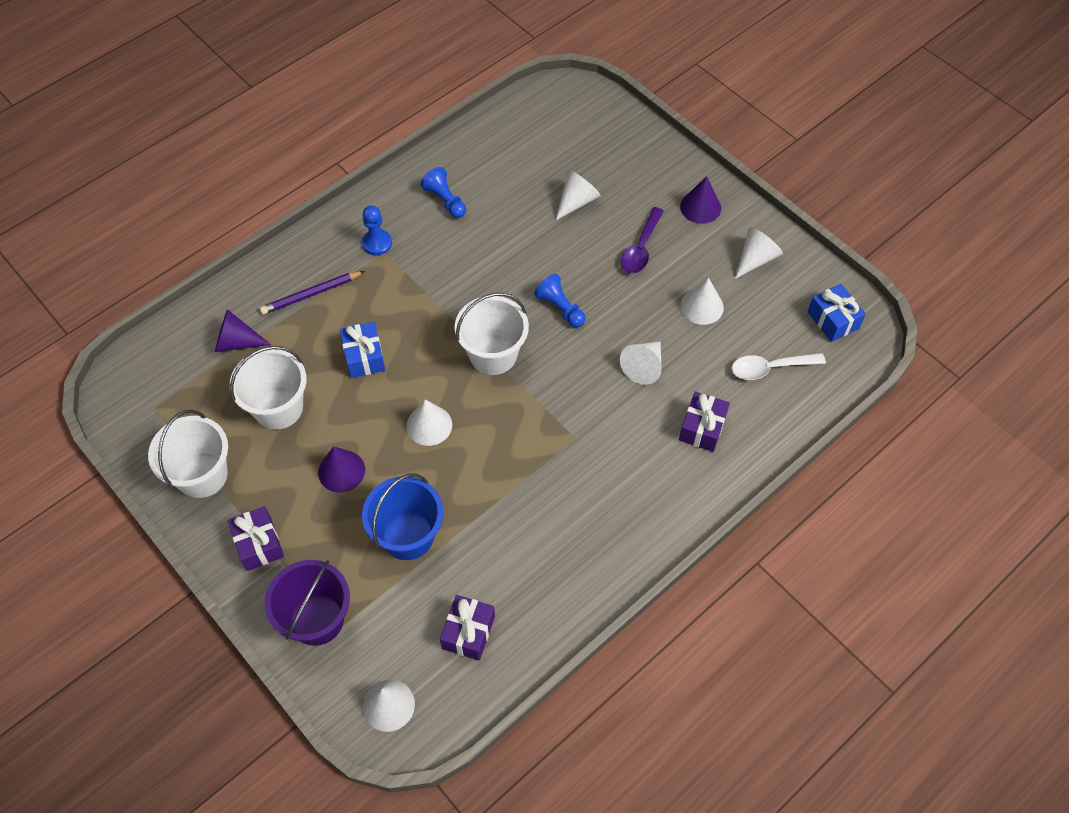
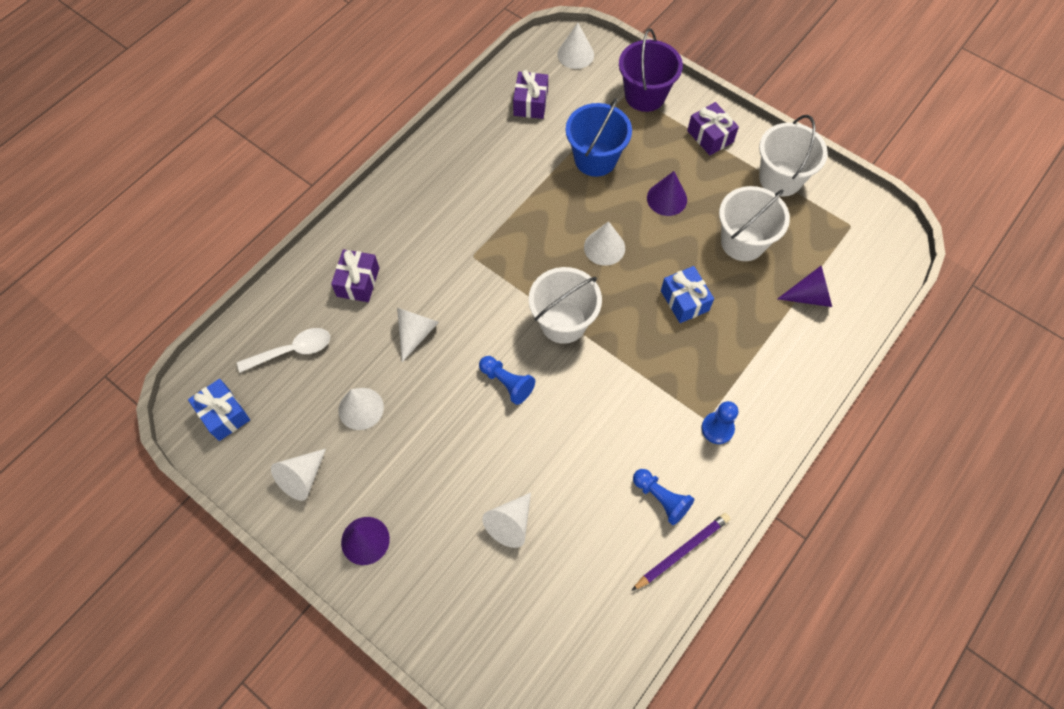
camera: 170 degrees right, 5 degrees up
(311, 294) = (762, 357): purple pencil -> purple pencil (682, 551)
(641, 248) = (430, 470): purple spoon -> none

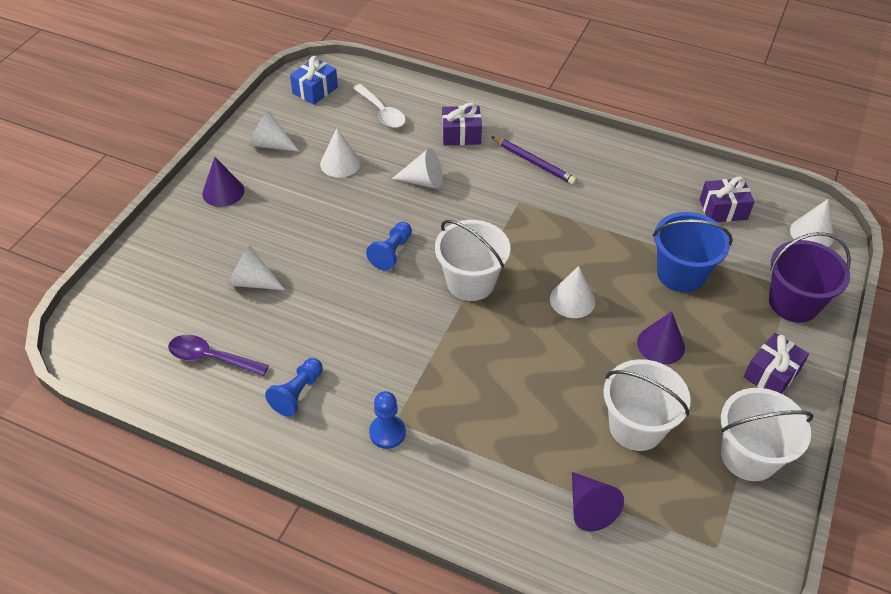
camera: 75 degrees right, 15 degrees down
(602, 576) = (211, 358): none -> purple spoon
(682, 551) = (244, 420): purple pencil -> purple pencil (534, 163)
(684, 300) = (534, 380): blue gift -> none

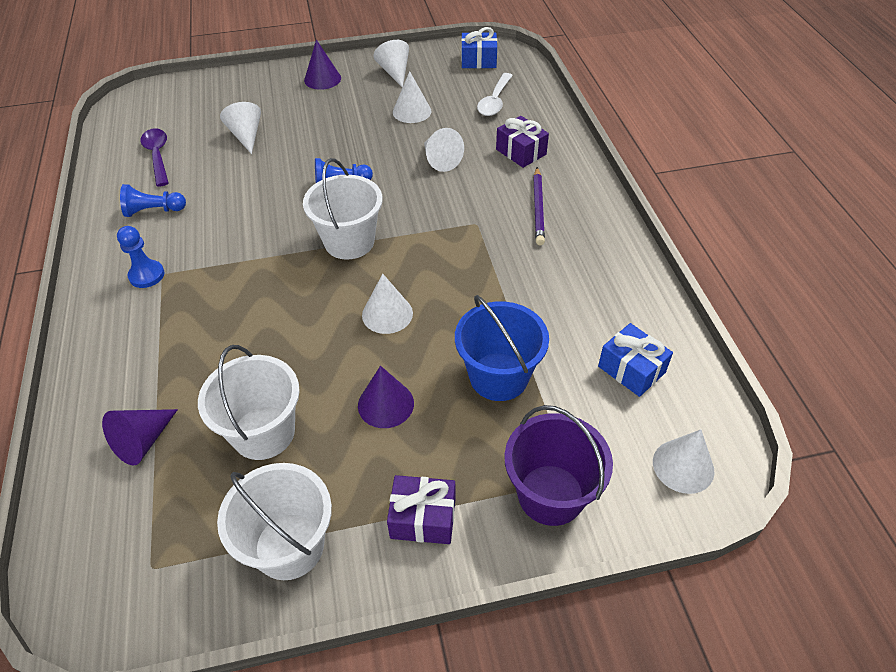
camera: 55 degrees right, 0 degrees up
(723, 209) = (631, 369): purple gift -> blue gift

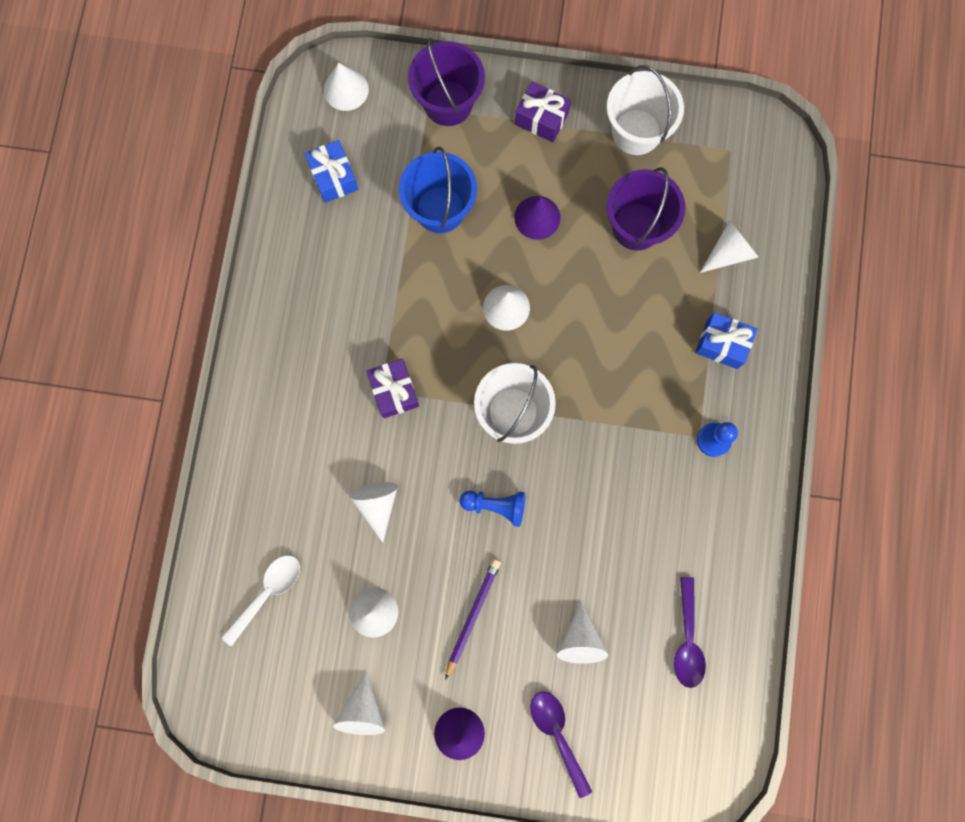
camera: 160 degrees left, 30 degrees up
(143, 441) = (728, 252): purple cone -> white cone
(154, 211) = (699, 537): blue pawn -> none
(251, 94) = (557, 734): none -> purple spoon
(263, 432) = (636, 226): white bucket -> purple bucket
(478, 60) = (245, 695): blue gift -> blue gift (722, 344)
(521, 152) = (284, 483): purple gift -> purple gift (394, 391)
(538, 208) = (312, 388): purple pencil -> purple pencil (473, 615)

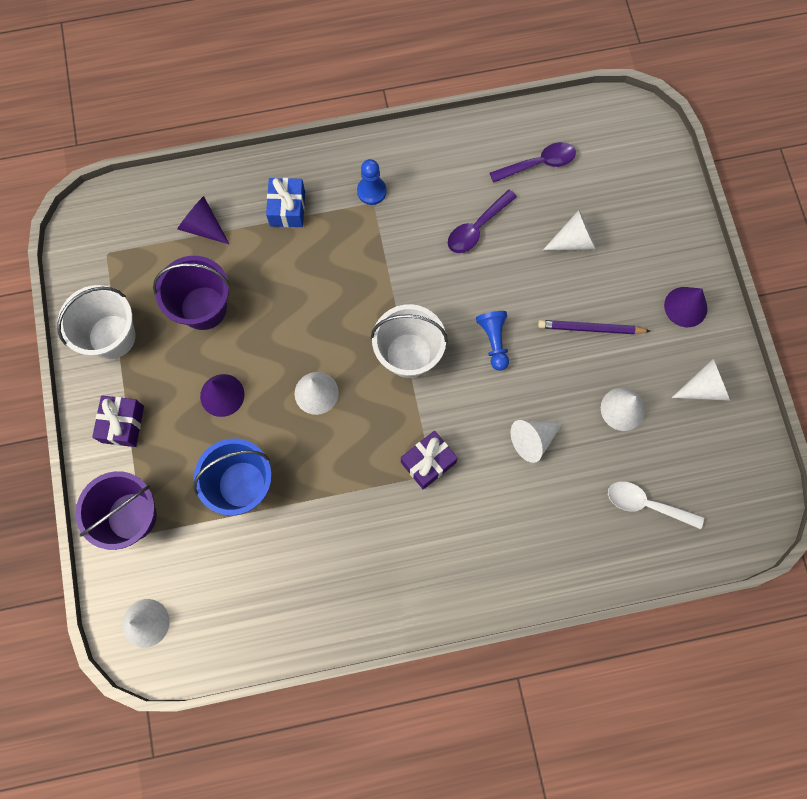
camera: 110 degrees left, 5 degrees down
(334, 177) = (241, 598): blue gift -> none
(557, 734) = (652, 234): purple spoon -> purple spoon (477, 228)
(728, 252) = (203, 227): white cone -> purple cone

